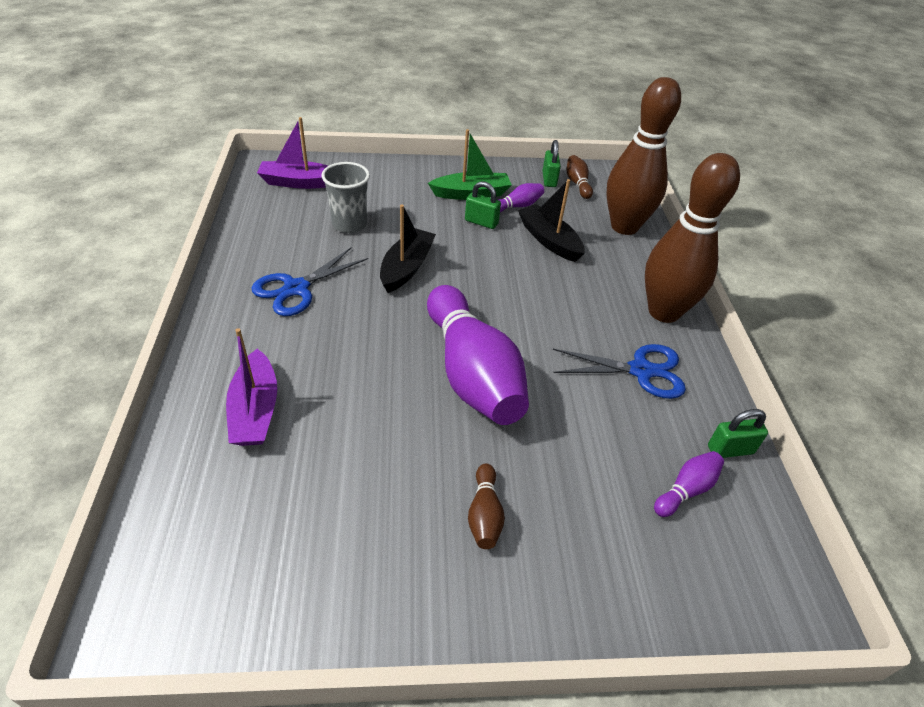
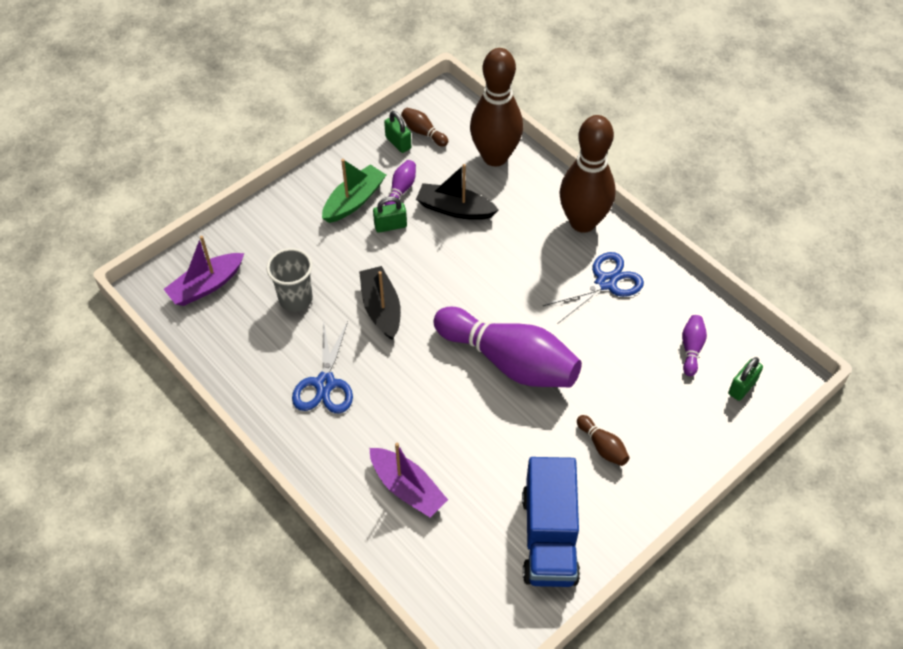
camera: 35 degrees left, 10 degrees up
(326, 563) = (549, 537): none -> blue truck
(730, 450) = (695, 303): green padlock -> green padlock (742, 387)

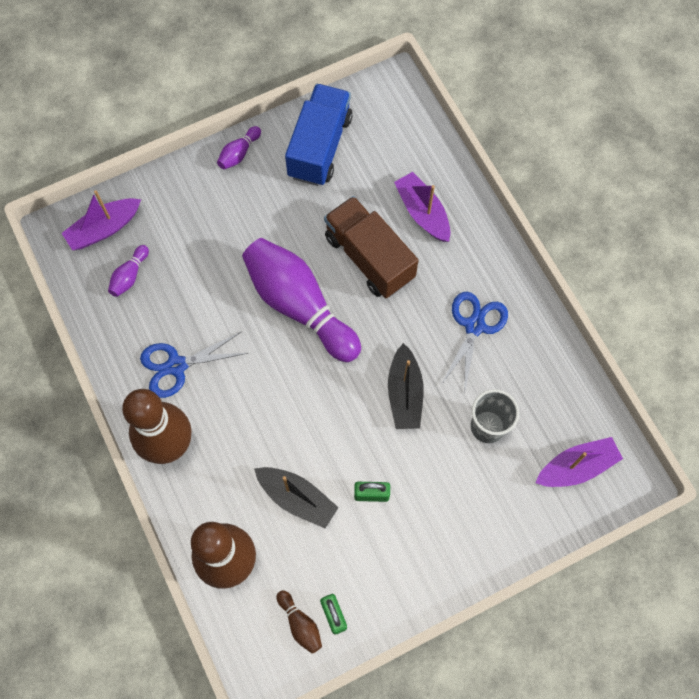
camera: 165 degrees left, 15 degrees up
(354, 201) = (403, 540): green boat -> none
(401, 190) = (348, 541): purple bowling pin -> purple bowling pin (239, 153)
(453, 425) = (369, 257): none -> brown truck
(602, 446) = (248, 207): brown bowling pin -> none
(742, 387) = (104, 229): green padlock -> purple boat

